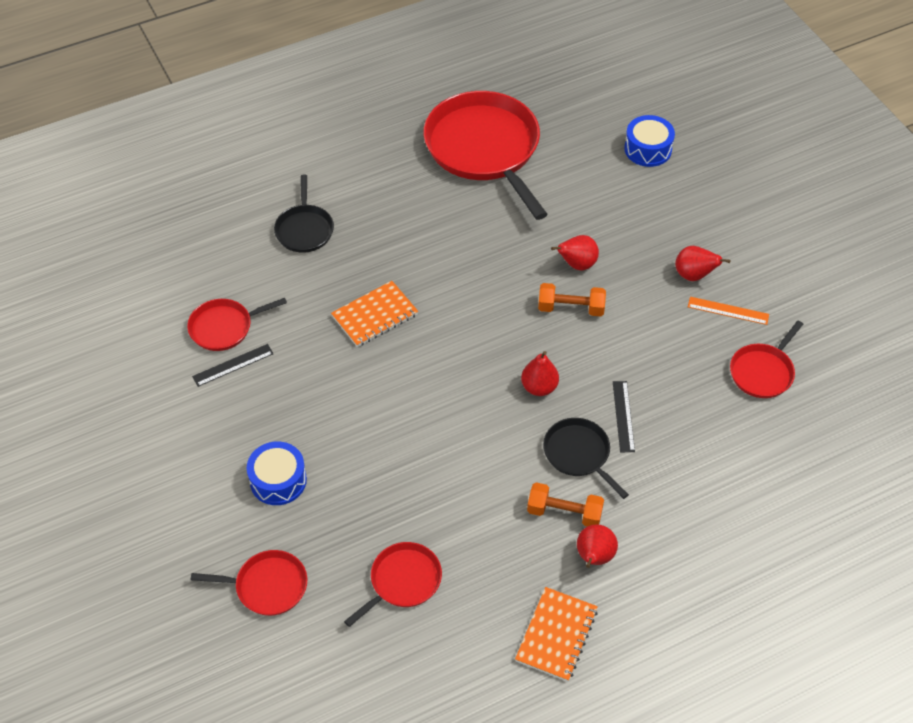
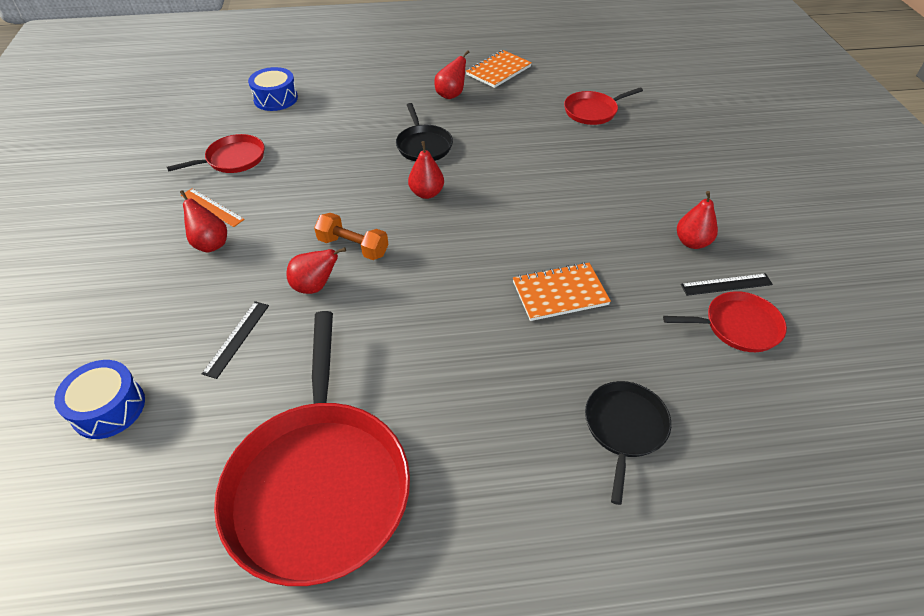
camera: 160 degrees left, 5 degrees down
(265, 403) = (692, 242): none -> red pear
(267, 586) = (696, 129): red pan -> none
(278, 480) = (683, 184): blue drum -> blue drum (275, 98)
(564, 513) = (457, 118): orange dumbbell -> none
(623, 416) = (371, 159): black ruler -> black ruler (237, 338)

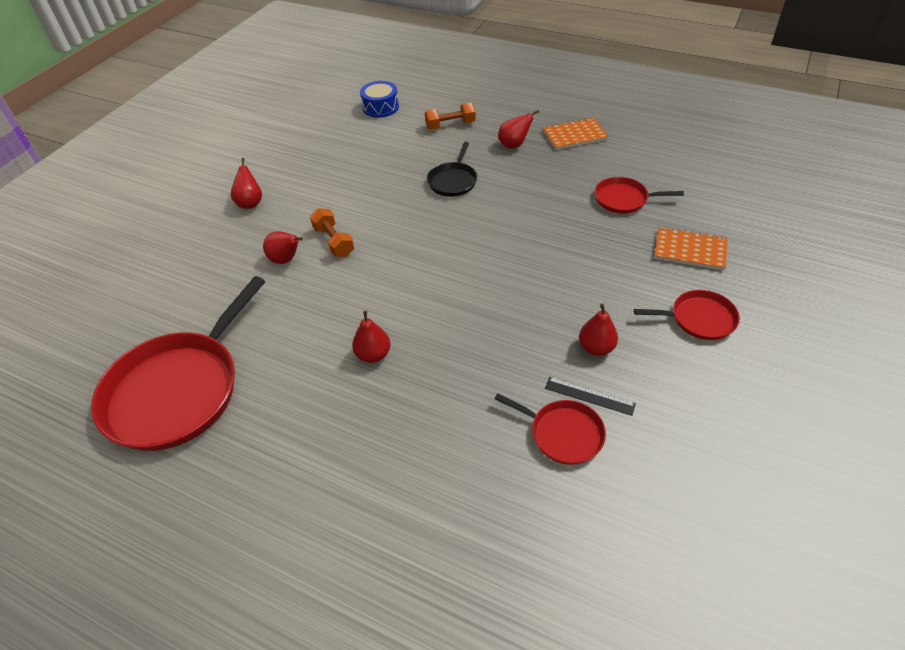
camera: 35 degrees right, 0 degrees up
(108, 408) = (115, 285): blue drum -> none
(212, 207) = (272, 177): orange ruler -> none
(233, 159) = (314, 146): red pan -> red pan (699, 319)
(237, 338) = (213, 274): black ruler -> none
(370, 95) = (450, 125): none -> orange dumbbell
(426, 193) = (420, 220): red pear -> red pear (373, 355)
(560, 293) = (445, 340): orange notebook -> orange notebook (690, 250)
(624, 428) = (394, 460): black pan -> none

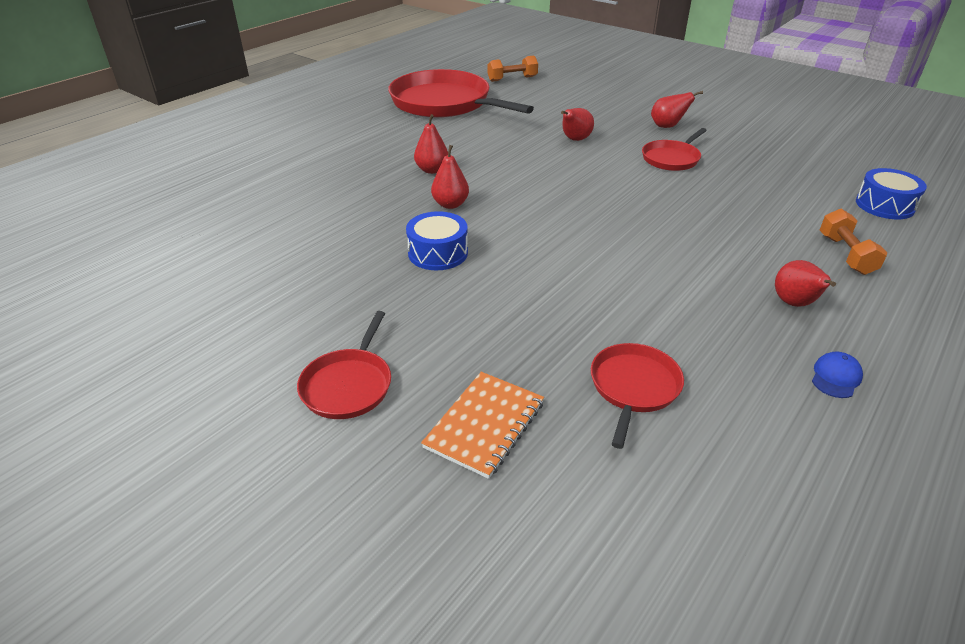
camera: 100 degrees right, 10 degrees down
(334, 241) = (595, 161): orange dumbbell -> orange dumbbell (512, 79)
(453, 181) = (698, 239): black pan -> none
(525, 312) = (438, 253): none -> blue drum
(562, 433) = (276, 246): red pan -> red pan (672, 158)
(574, 135) = (835, 377): orange notebook -> blue cap
(589, 396) = (303, 270): black ruler -> none
(596, 348) = (359, 288): red pear -> red pear (450, 204)

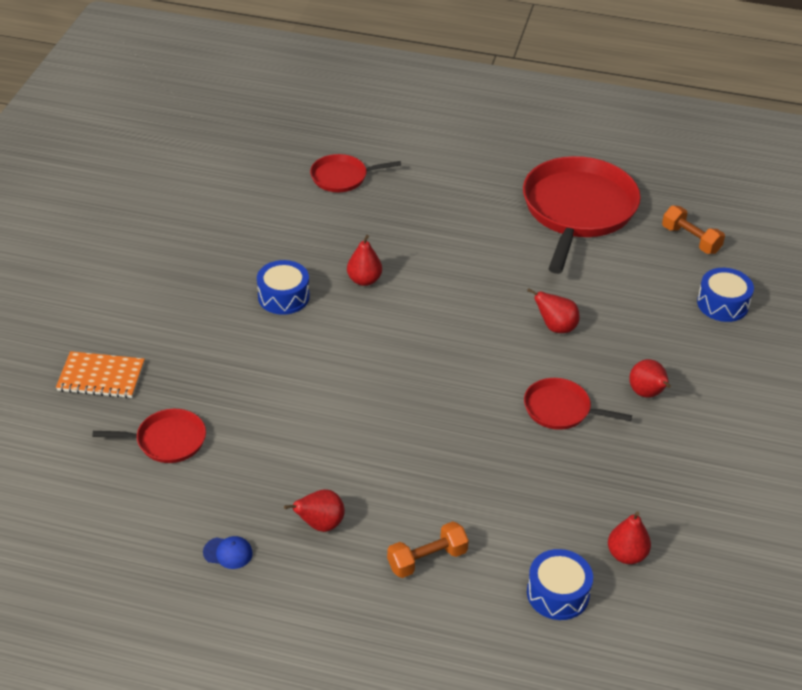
camera: 65 degrees right, 5 degrees up
(348, 385) = (112, 305): red pan -> red pan (342, 177)
(432, 170) = (420, 249): red pear -> red pear (626, 555)
(586, 85) = (722, 304): none -> blue drum

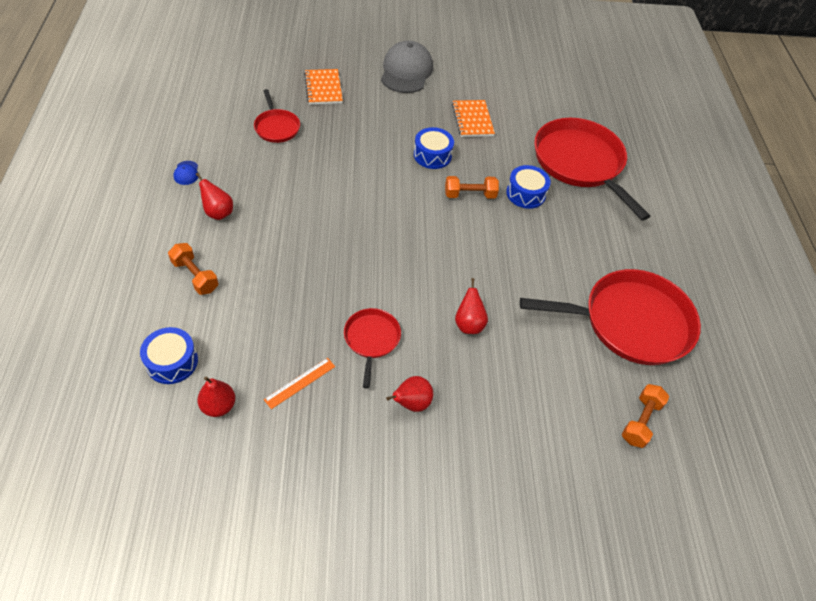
camera: 70 degrees right, 10 degrees up
(102, 284) = (406, 71): none -> grey cap
(231, 245) = (472, 120): none -> orange notebook
(342, 177) = (580, 163): red pan -> red pan, size x2.04
(364, 280) = (470, 195): red pear -> orange dumbbell
(607, 479) = (300, 383): none -> orange ruler
(722, 304) = (559, 458): blue drum -> blue drum (525, 194)

